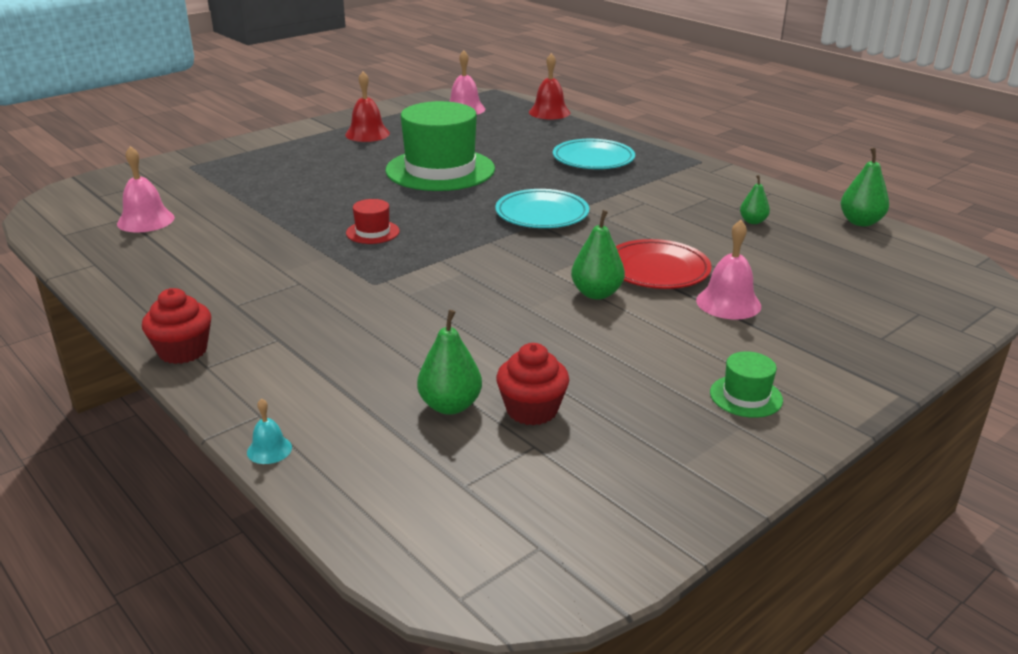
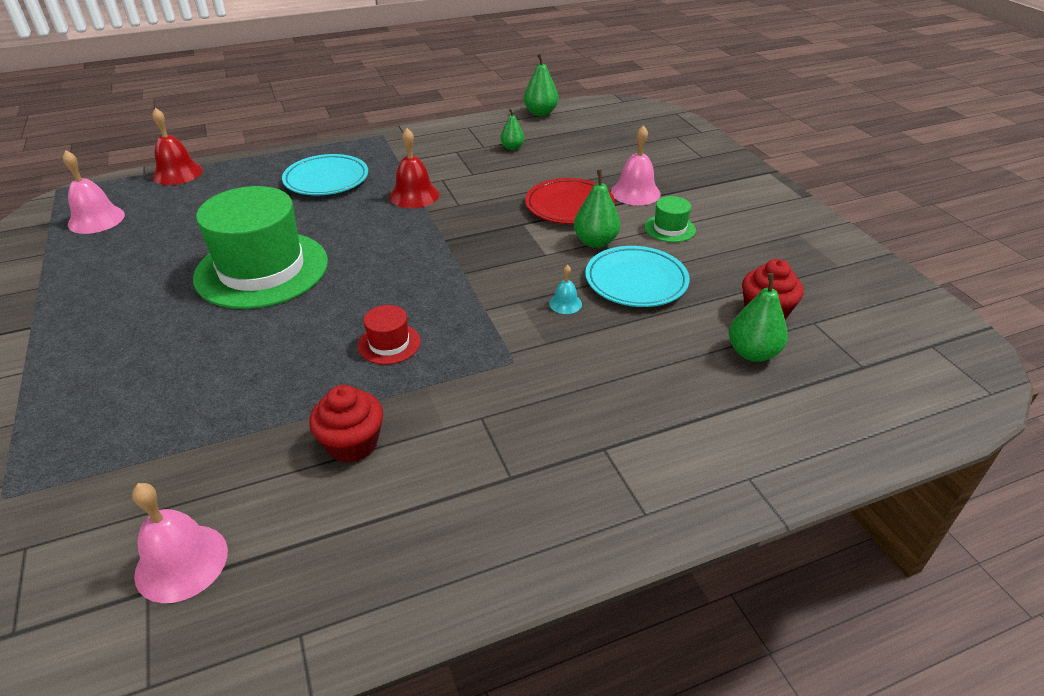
camera: 70 degrees left, 10 degrees up
(183, 351) = (604, 534): red cupcake -> red cupcake (352, 443)
(269, 450) = (809, 475): turquoise bell -> turquoise bell (565, 303)
(367, 134) = (86, 303): red bell -> red bell (414, 195)
(542, 214) = (426, 233): turquoise plate -> turquoise plate (636, 281)
(746, 396) = (762, 221): green hat -> green hat (669, 228)

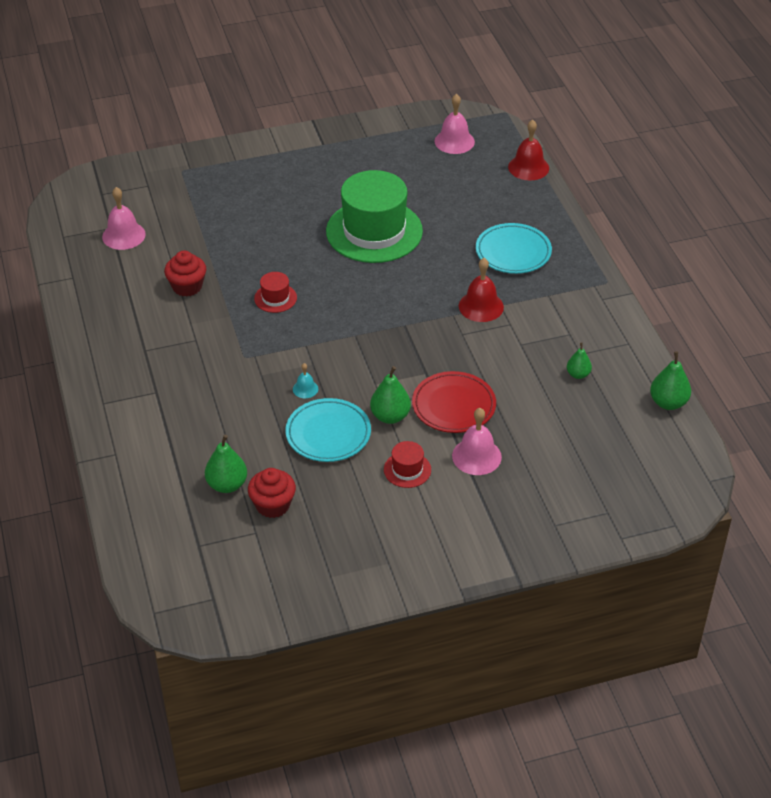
camera: 95 degrees right, 5 degrees up
(669, 228) = (407, 470): green hat -> red hat

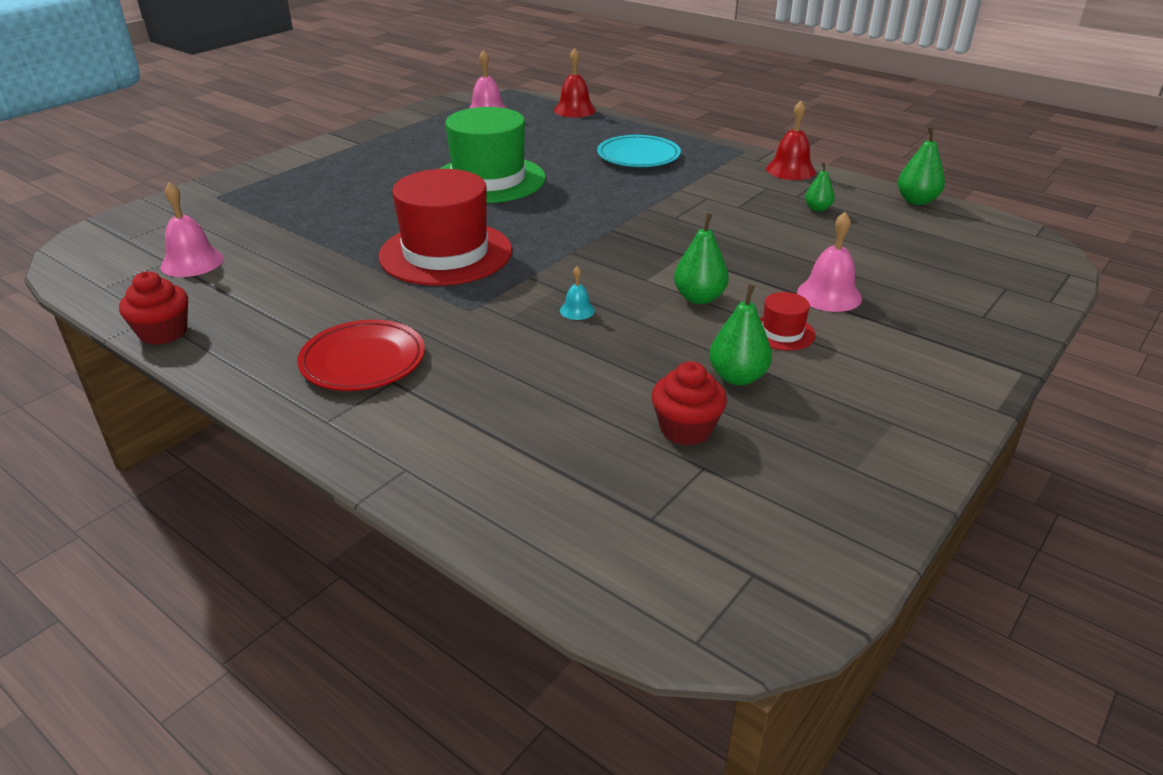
camera: 35 degrees left, 10 degrees down
(187, 286) = (325, 277): red cupcake -> red cupcake (163, 332)
(227, 485) = (602, 434): green pear -> green pear (737, 377)
(275, 298) = (445, 253): red hat -> red hat, size x2.36
(328, 434) = (656, 337): turquoise plate -> none
(453, 406) = (747, 267): red plate -> red plate (363, 361)
(481, 306) = (663, 195): red bell -> red bell (790, 170)

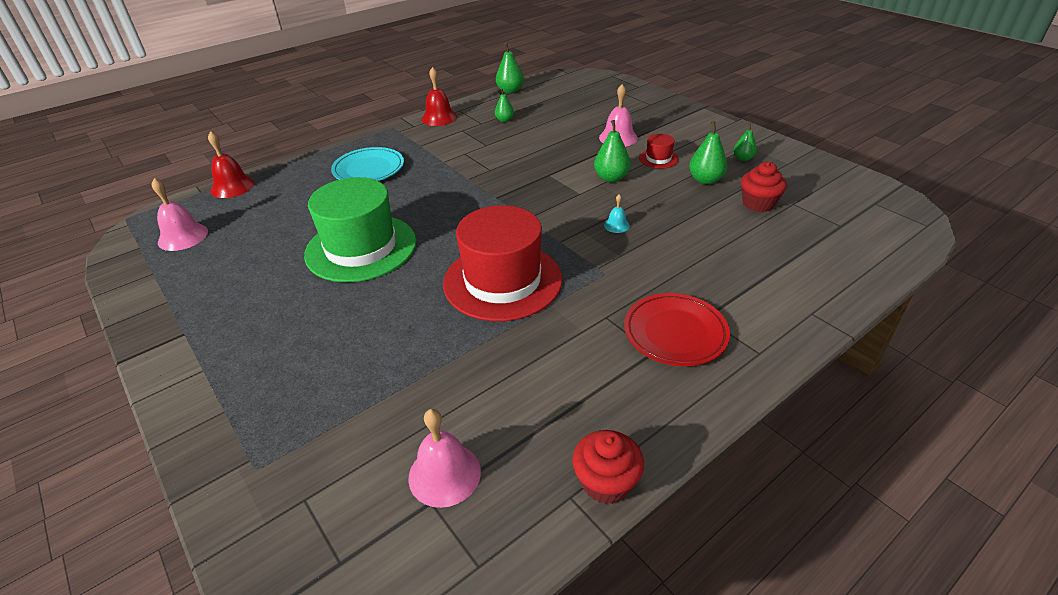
camera: 75 degrees left, 5 degrees up
(839, 416) = (743, 158): none -> green pear

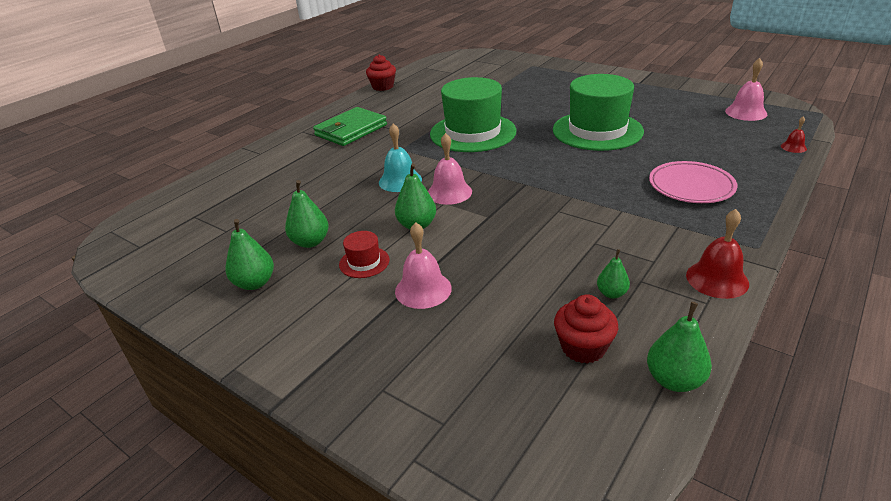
camera: 165 degrees right, 5 degrees down
(232, 186) = (793, 147): red bell -> red bell, size x0.54
(369, 169) = (691, 186): turquoise plate -> pink plate
(444, 474) = (452, 77): pink bell -> pink bell (449, 192)
(502, 281) = (473, 132): red hat -> green hat
(616, 225) = (400, 181): turquoise bell -> turquoise bell, size x1.85
(675, 333) = (351, 130): red plate -> green wallet
(743, 158) = (254, 283): green pear -> green pear, size x1.58
(758, 204) = (262, 224): red cupcake -> red cupcake (583, 347)

